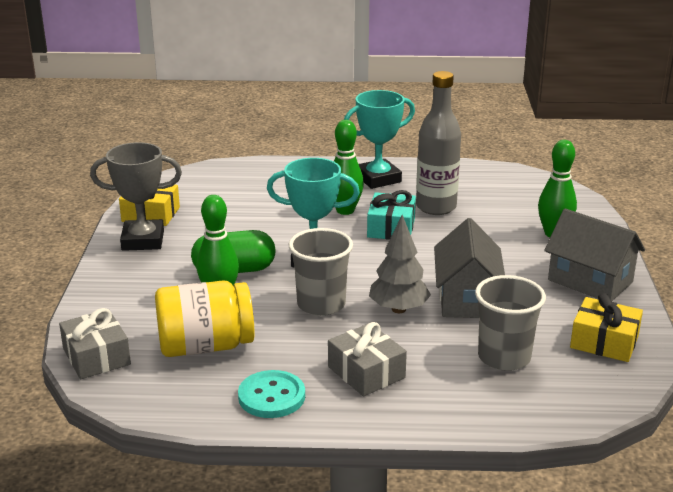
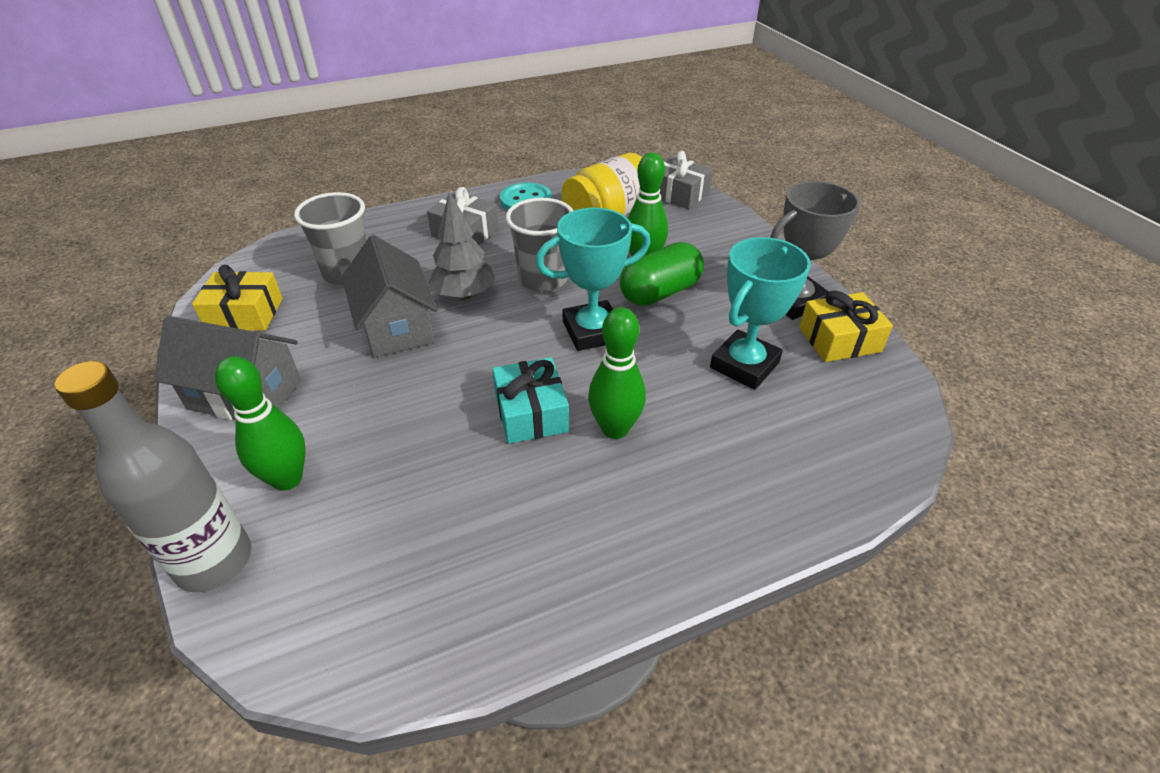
camera: 155 degrees right, 15 degrees up
(378, 179) = (618, 535): turquoise trophy -> turquoise trophy (744, 365)
(436, 207) = (486, 484): grey bottle -> grey bottle (214, 561)

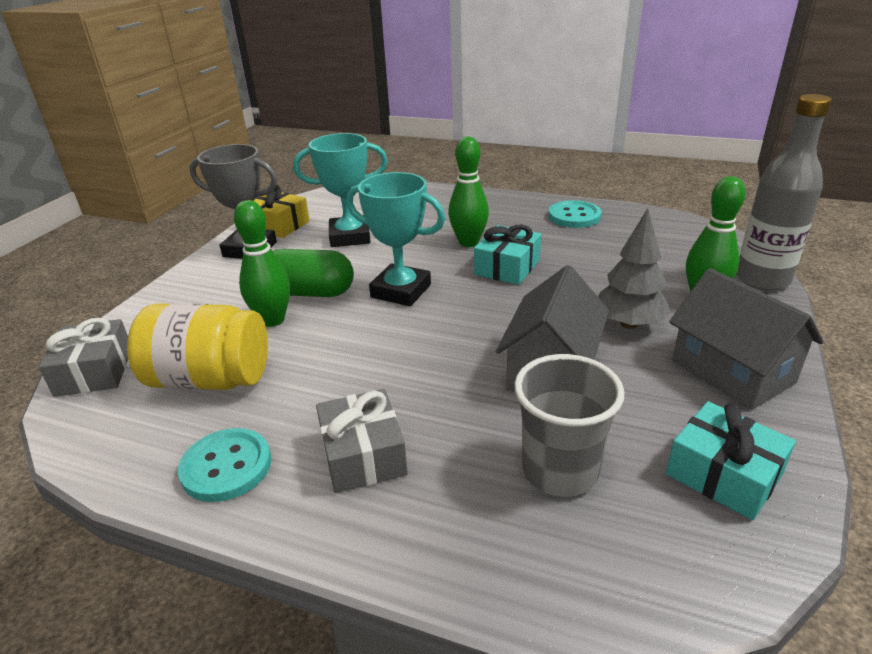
camera: 135 degrees left, 10 degrees down
(245, 314) = (723, 474): yellow gift -> turquoise gift
(464, 294) = (458, 369): grey tree -> grey tree (629, 323)
(542, 575) = (574, 216): none -> turquoise button
(543, 279) = (372, 348): grey cup -> none

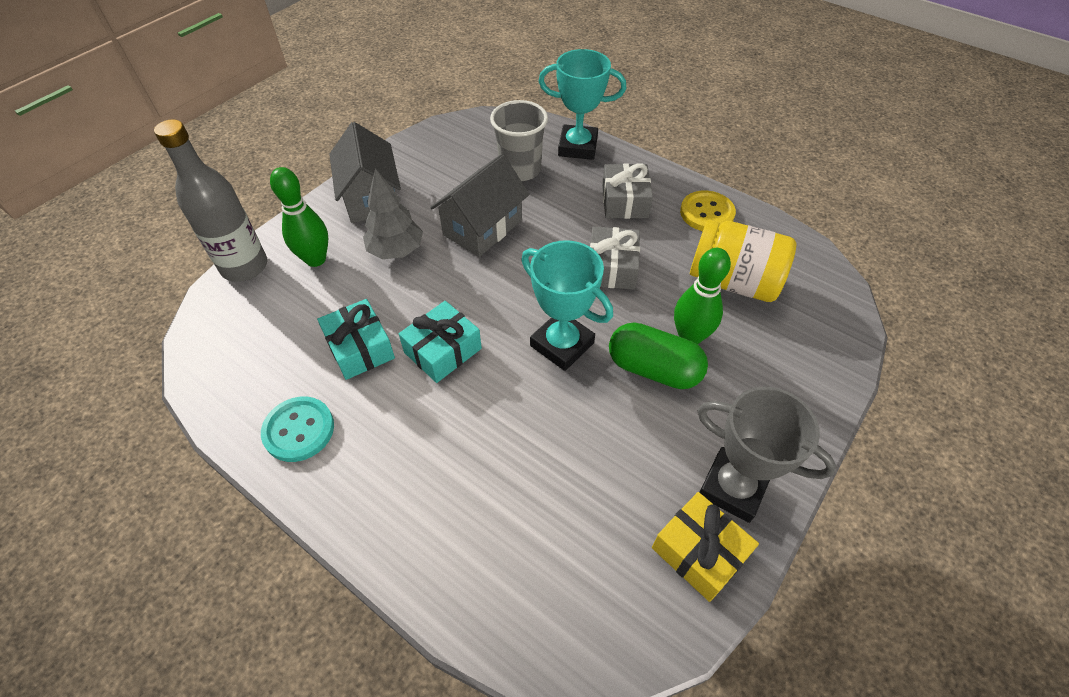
camera: 165 degrees left, 20 degrees up
(95, 371) = (835, 315): grey gift -> grey gift (611, 268)
(226, 467) = (707, 213): turquoise button -> yellow button
(350, 237) = (597, 477): turquoise trophy -> turquoise trophy (577, 147)
(468, 242) = (457, 411): green bowling pin -> none
(723, 474) = (441, 150): turquoise gift -> turquoise gift (360, 348)

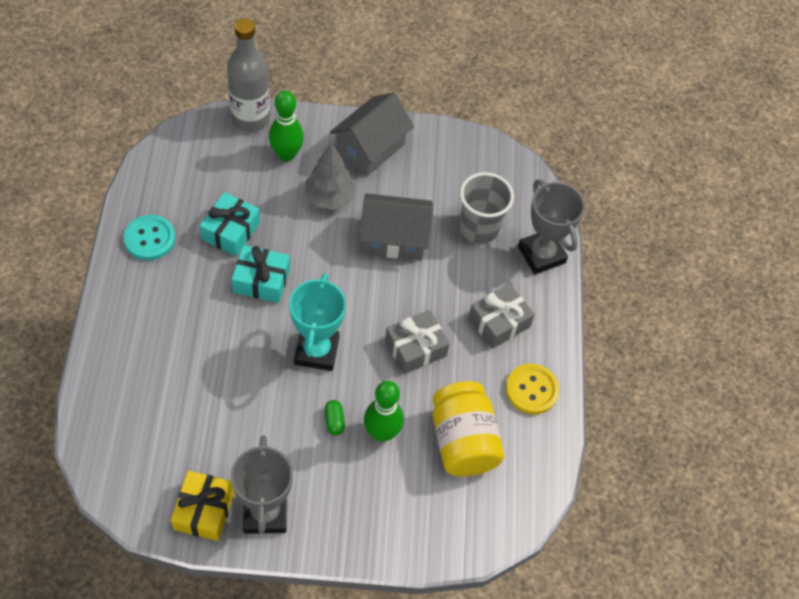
camera: 50 degrees right, 5 degrees up
(577, 147) = (541, 254): turquoise trophy -> grey trophy
(653, 369) = (334, 421): green capsule -> green capsule, size x0.45

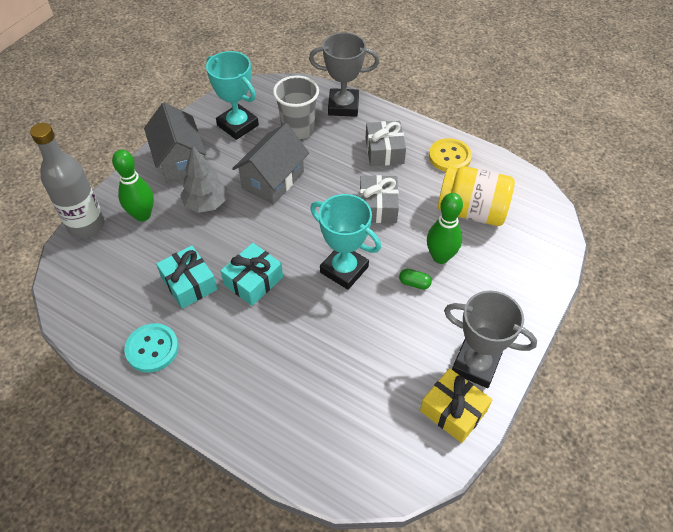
camera: 55 degrees left, 5 degrees down
(448, 172) = (237, 125): none -> turquoise trophy

